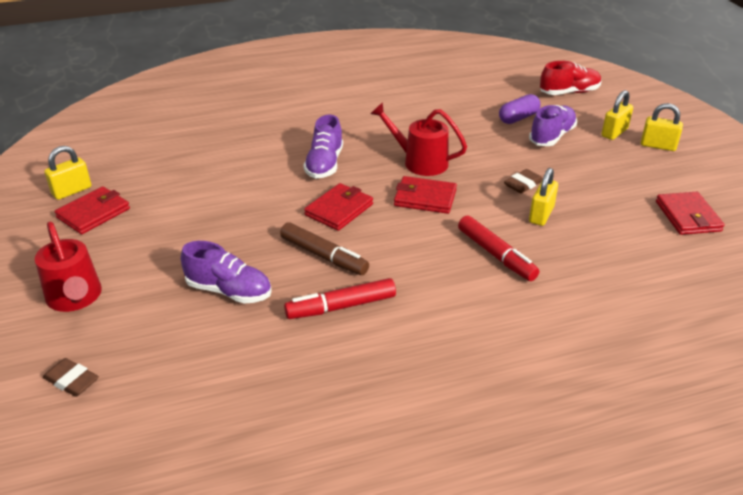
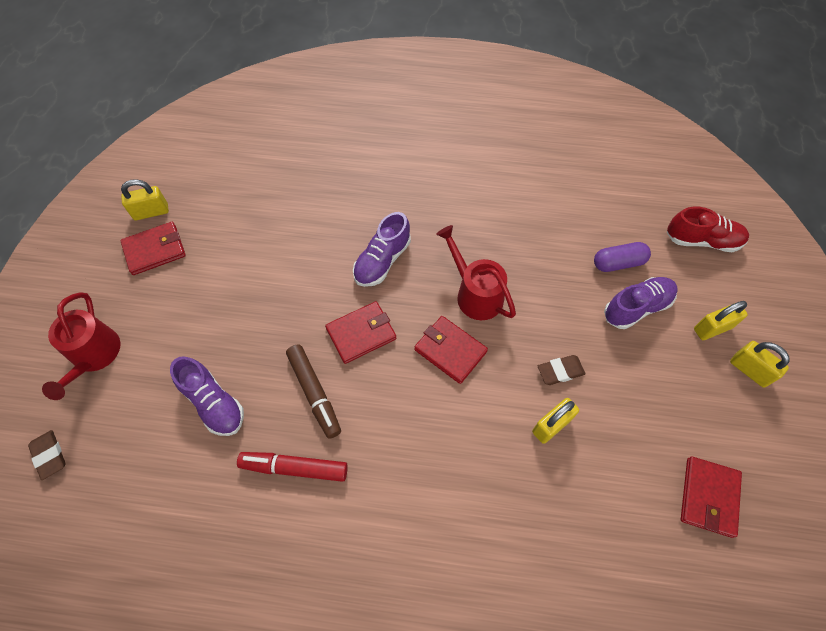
camera: 25 degrees right, 25 degrees up
(496, 255) = (472, 463): red marker -> none

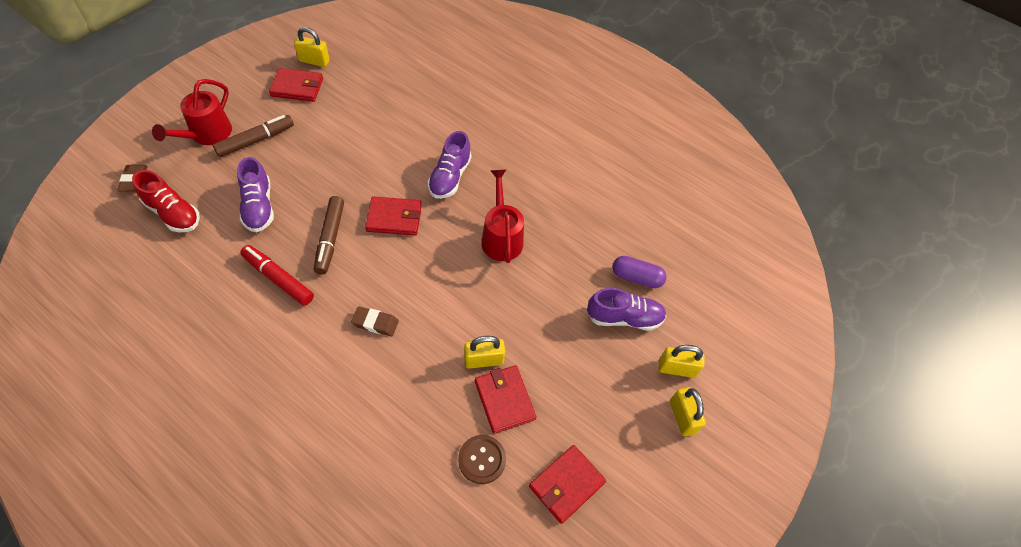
camera: 25 degrees right, 5 degrees down
(154, 333) = (255, 140): none -> brown marker
(382, 261) = (450, 177): purple shoe -> purple shoe turned 45 degrees counterclockwise
(450, 350) = (449, 265): red wallet -> red wallet (504, 400)
(560, 371) = (522, 327): brown eraser -> brown eraser (375, 323)
(623, 524) = (482, 459): none -> brown button
(702, 240) = (725, 300): red shoe -> red shoe (173, 213)

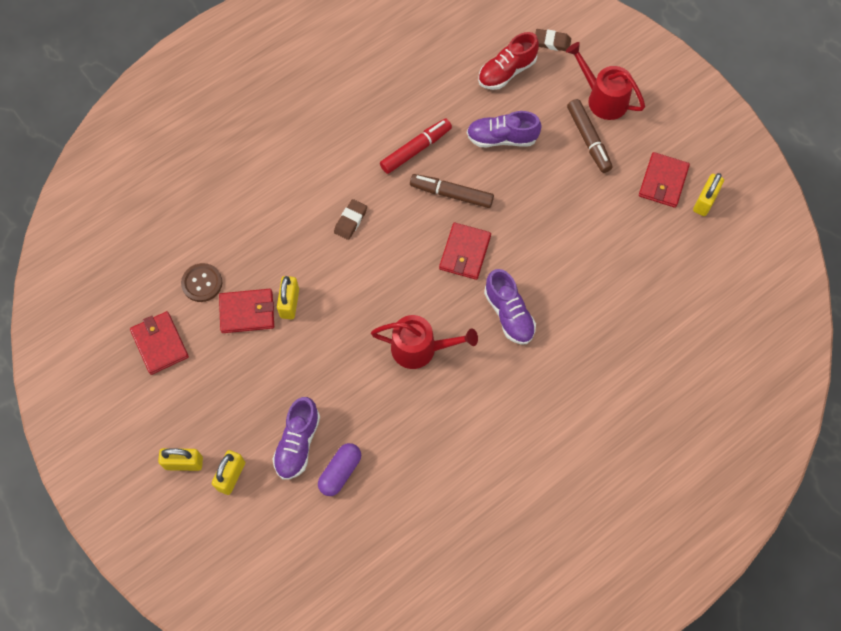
camera: 110 degrees right, 10 degrees up
(450, 177) = (509, 314): purple shoe -> purple shoe turned 150 degrees counterclockwise

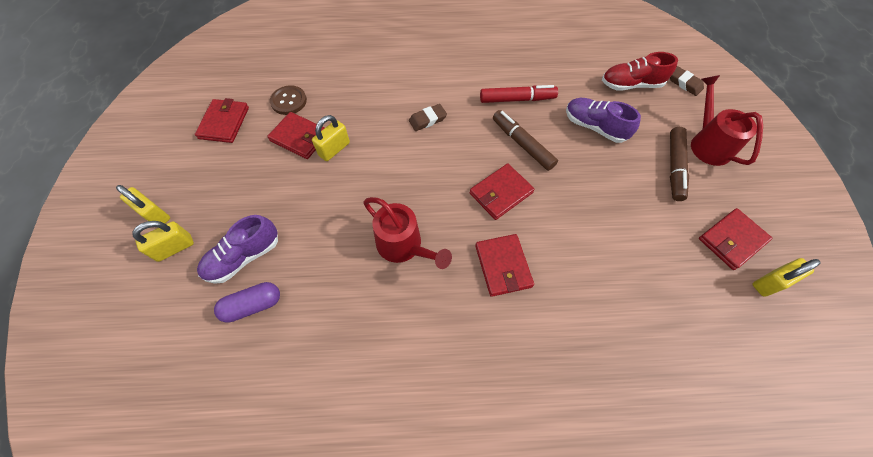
camera: 35 degrees right, 5 degrees down
(509, 314) = (503, 266): purple shoe -> red wallet

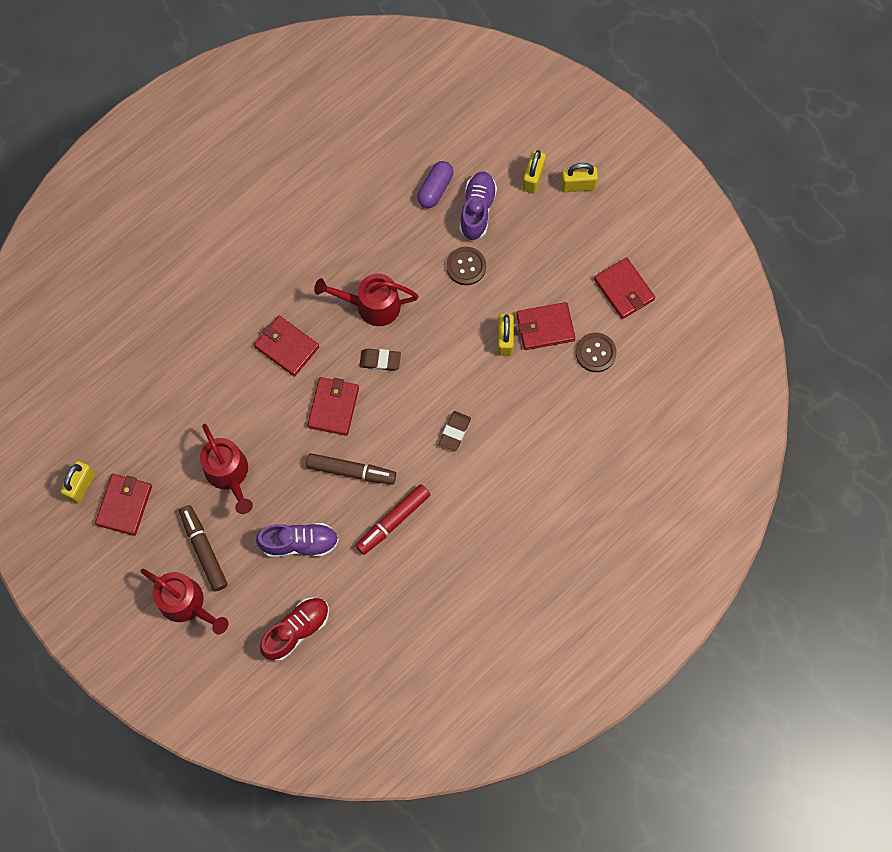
camera: 140 degrees right, 10 degrees up
(302, 219) = (466, 266): none -> brown button
(622, 203) = (229, 474): none -> red watering can
(684, 83) = (244, 676): brown eraser -> brown eraser (380, 361)

